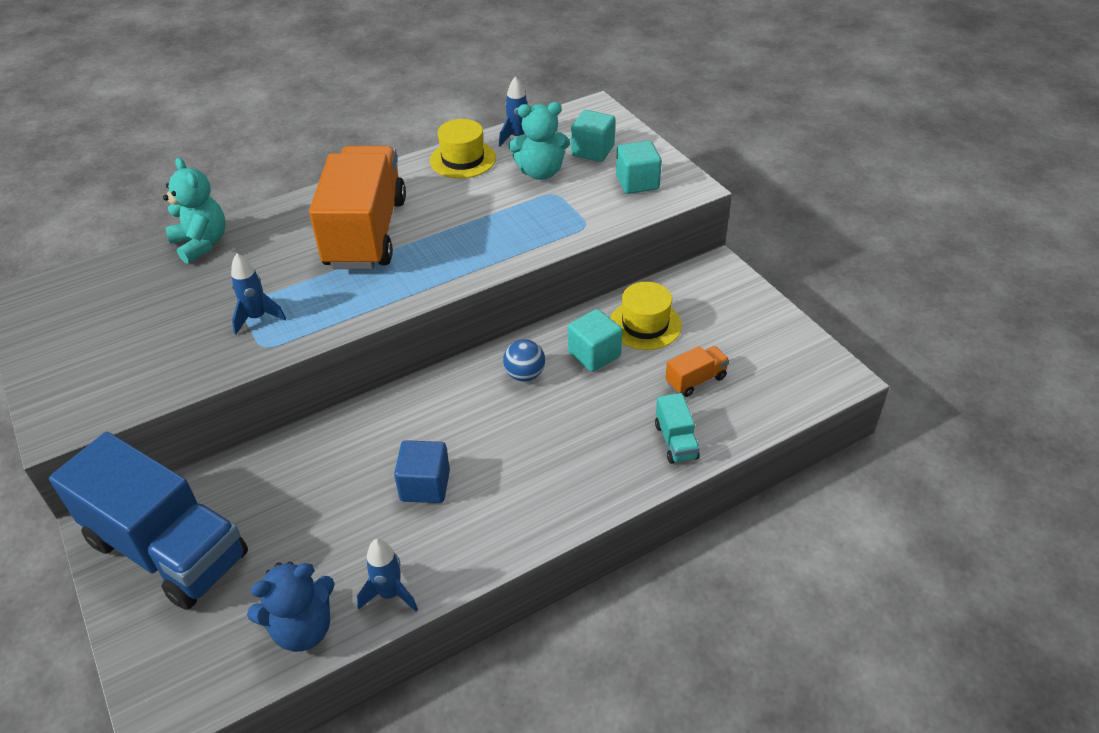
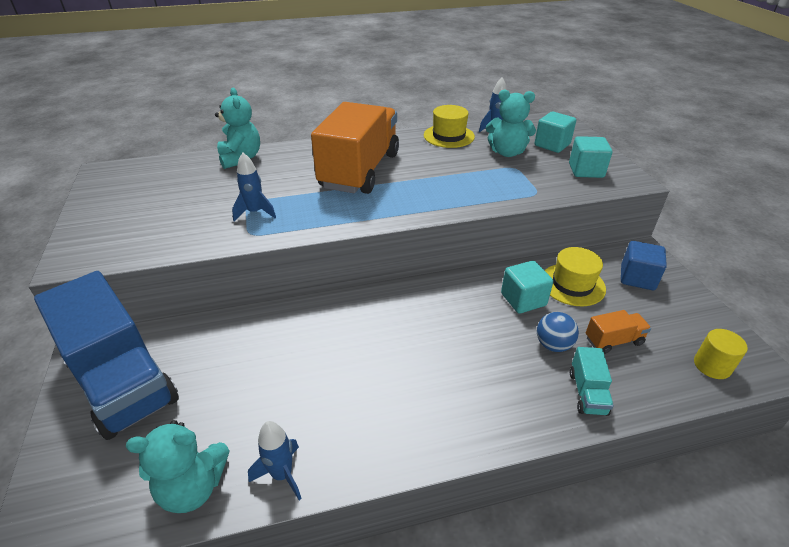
camera: 15 degrees right, 5 degrees down
(302, 628) = (193, 487): blue teddy bear -> turquoise teddy bear
(425, 485) = (347, 378): blue cube -> blue cube (637, 278)
(525, 375) = (459, 303): blue ball -> blue ball (553, 345)
(794, 385) = (712, 365): none -> yellow cylinder

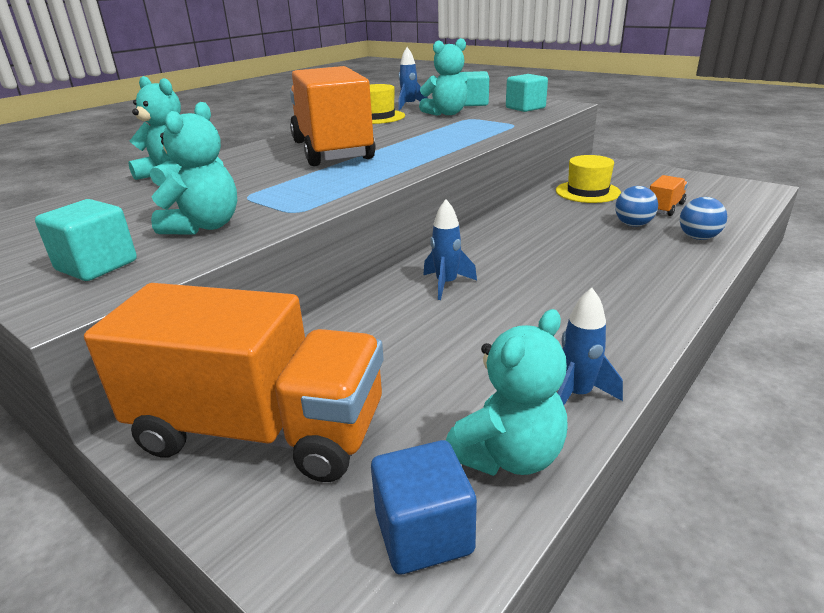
camera: 35 degrees left, 10 degrees down
(122, 380) = (260, 430): blue truck -> orange truck
(194, 224) = (204, 226): none -> turquoise teddy bear
(255, 212) = (270, 199): blue rocket -> blue rocket (446, 284)
(523, 299) = (569, 211): turquoise cube -> turquoise cube (97, 266)
(587, 393) = (698, 238): turquoise truck -> blue ball
(637, 278) = (621, 175): blue cube -> blue cube (423, 533)
(712, 365) = (737, 197): yellow cylinder -> none

